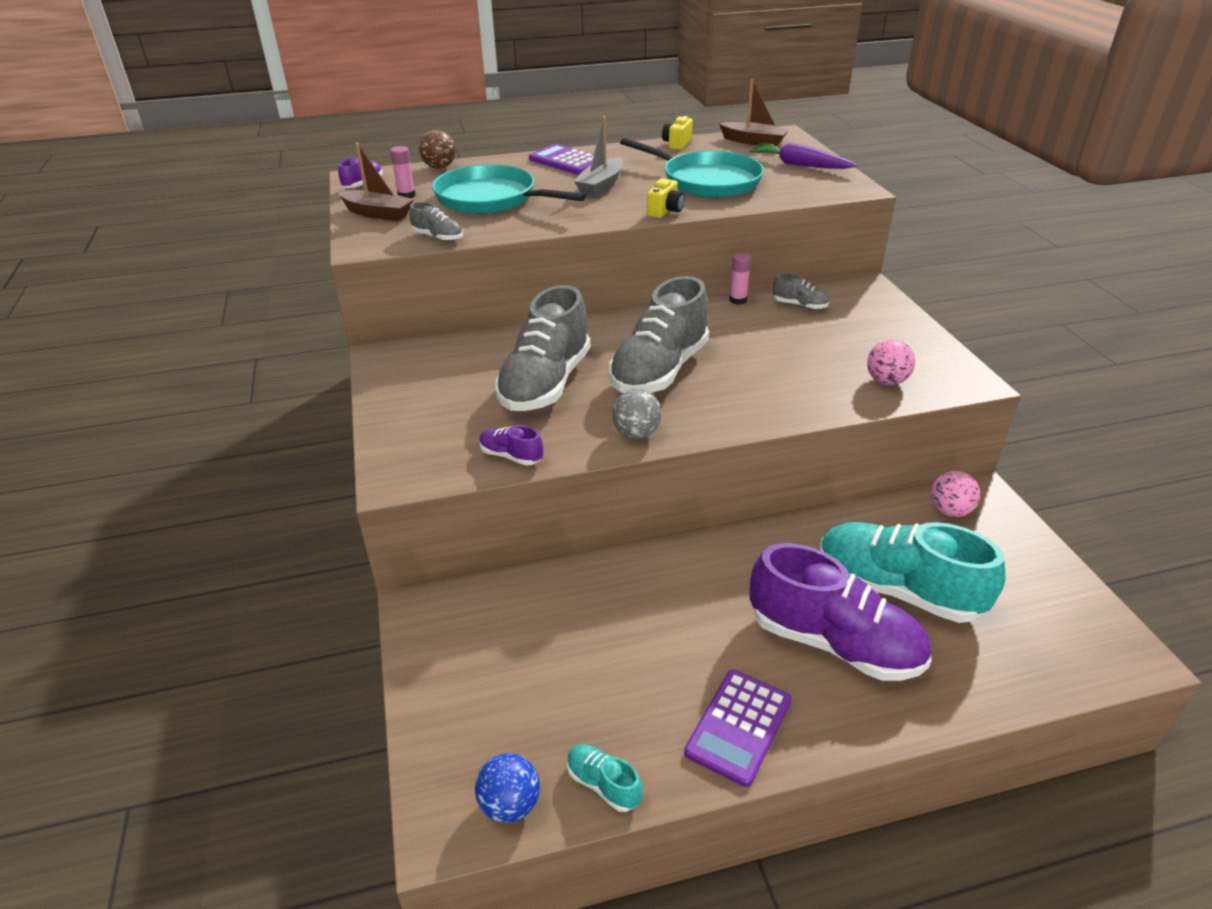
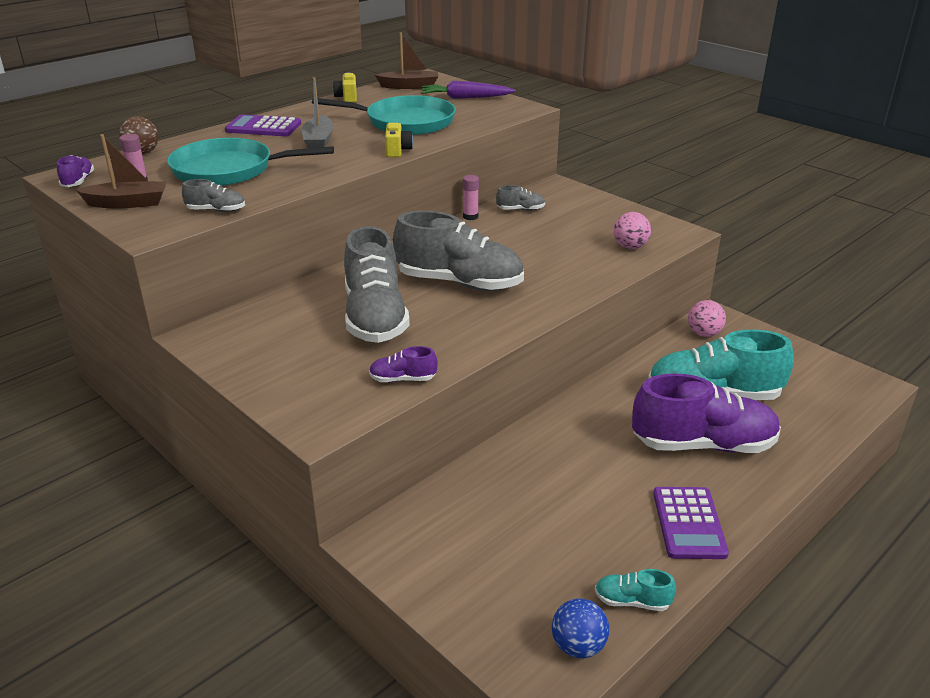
camera: 30 degrees left, 5 degrees down
(636, 433) = (487, 332): grey ball -> none
(659, 370) = (459, 283): grey shoe -> grey shoe turned 75 degrees counterclockwise

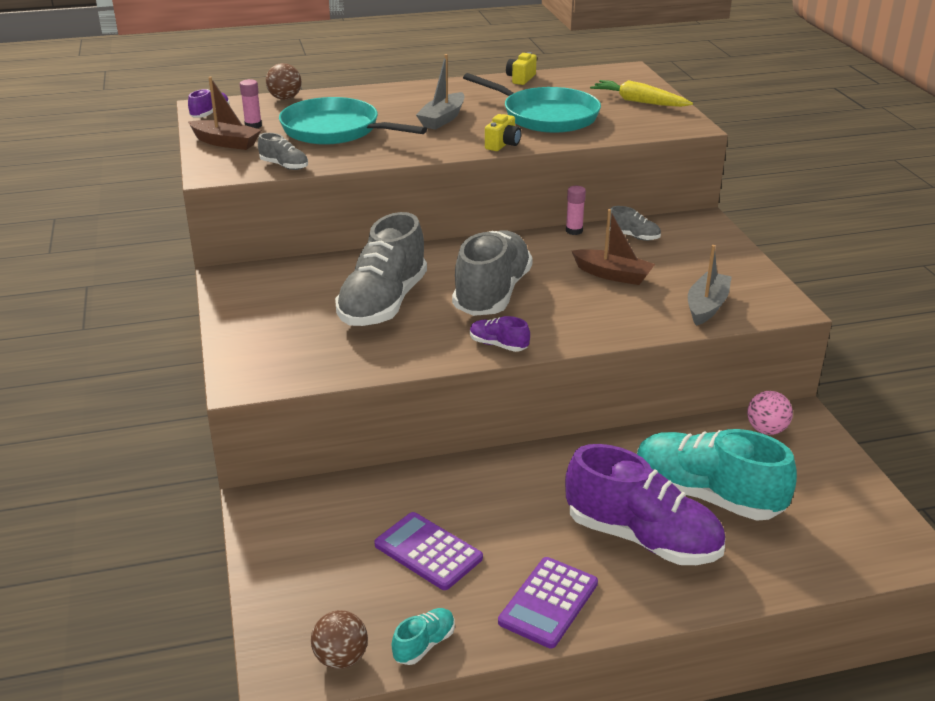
camera: 30 degrees right, 0 degrees up
(263, 127) = (410, 94): purple calculator -> purple calculator (428, 551)
(403, 379) = (349, 366): purple shoe -> purple shoe (498, 345)
(409, 86) = (597, 78): brown boat -> brown boat (613, 275)
(459, 283) = (492, 294): grey shoe -> grey shoe turned 120 degrees counterclockwise
(466, 98) = (639, 102): purple carrot -> yellow carrot
(578, 646) = (341, 658): blue ball -> brown ball
(630, 247) = (706, 306): pink ball -> grey boat
(632, 601) = (424, 644): turquoise shoe -> turquoise shoe turned 90 degrees clockwise

